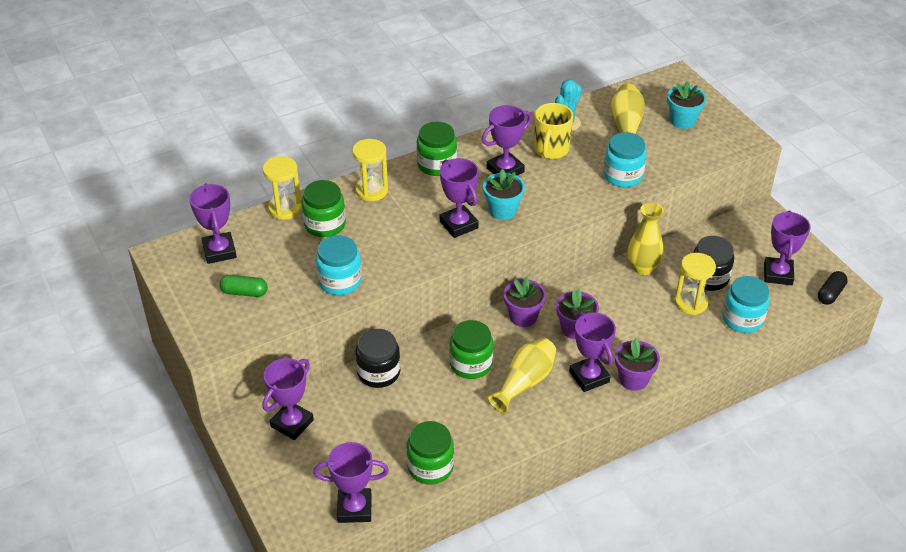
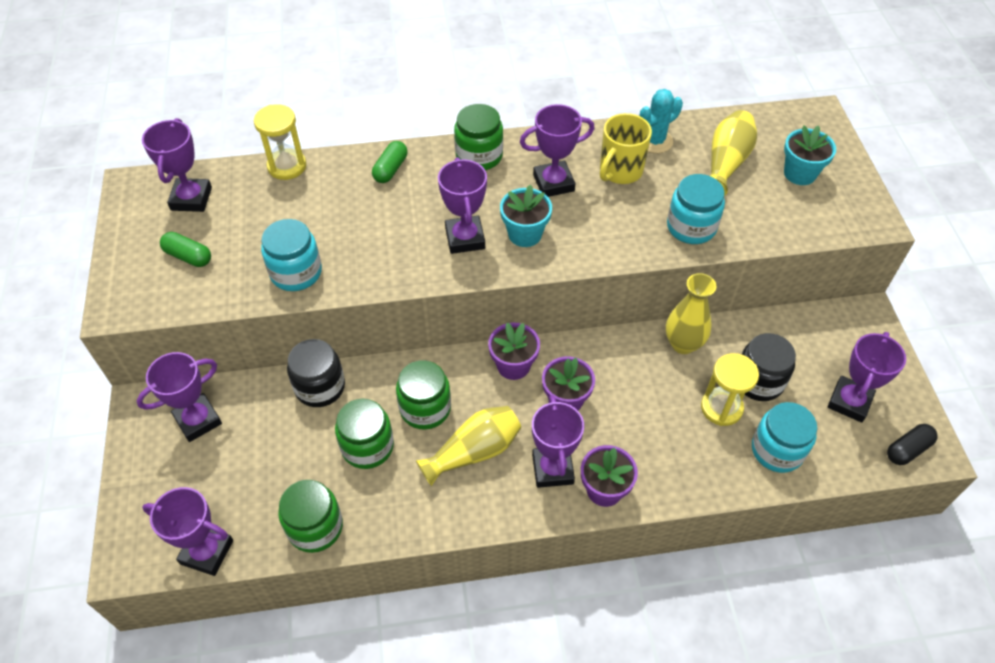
camera: 20 degrees right, 10 degrees up
(325, 224) = (318, 197): green jar -> green jar (367, 446)
(371, 191) = (390, 169): yellow hourglass -> green capsule

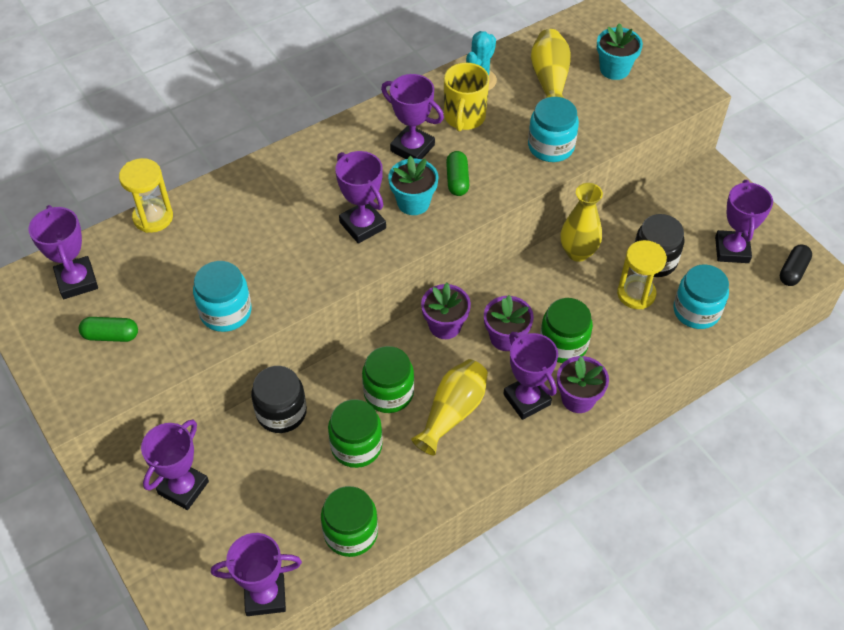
camera: 25 degrees left, 0 degrees up
(390, 169) = (255, 186): green capsule -> green capsule (457, 180)
(479, 156) = (331, 146): green jar -> green jar (563, 344)
(553, 183) = (412, 148): purple trophy -> purple trophy turned 75 degrees clockwise

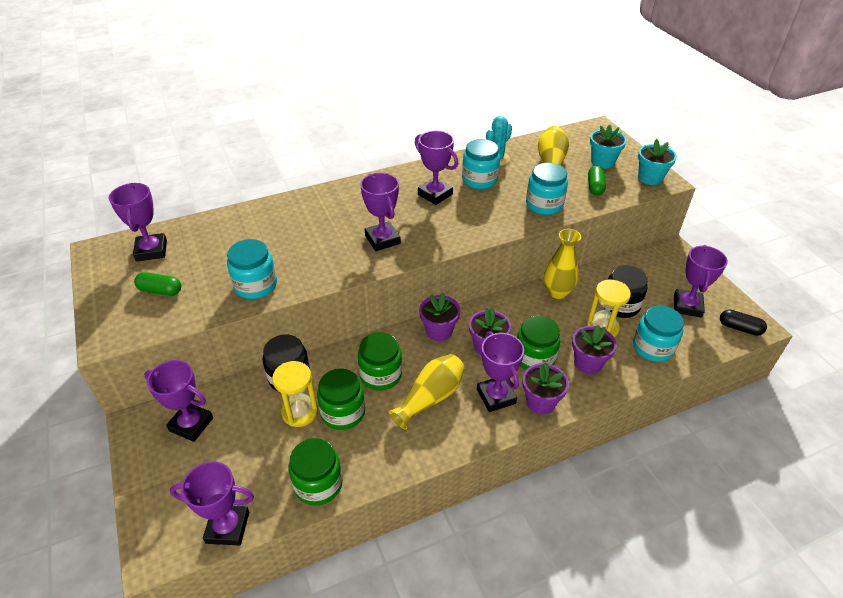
camera: 10 degrees right, 10 degrees down
(153, 217) = (225, 216): yellow hourglass -> yellow hourglass (300, 412)
(183, 488) = (191, 424): purple trophy -> purple trophy turned 75 degrees clockwise
(413, 202) = (426, 229): turquoise flower pot -> turquoise flower pot (650, 178)
(457, 180) = (465, 218): green capsule -> green capsule (595, 186)
(464, 118) = (479, 180): yellow mug -> turquoise jar
(625, 342) = (588, 363): none -> purple flower pot
(793, 271) = (739, 328): black capsule -> black capsule turned 75 degrees clockwise

